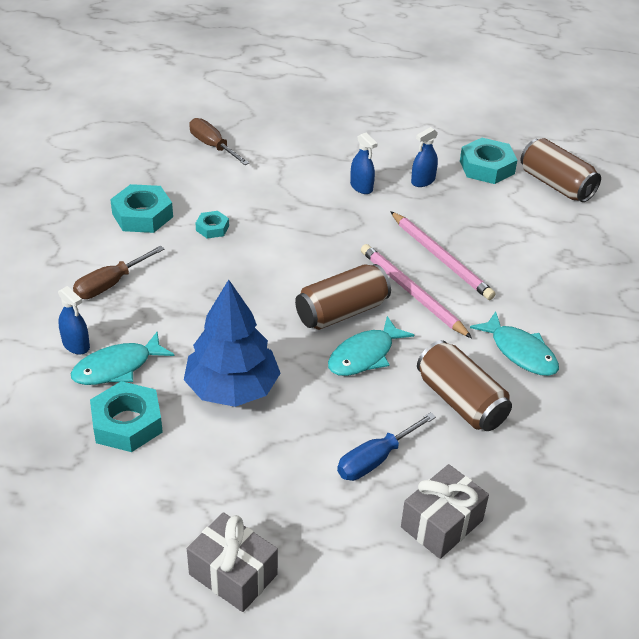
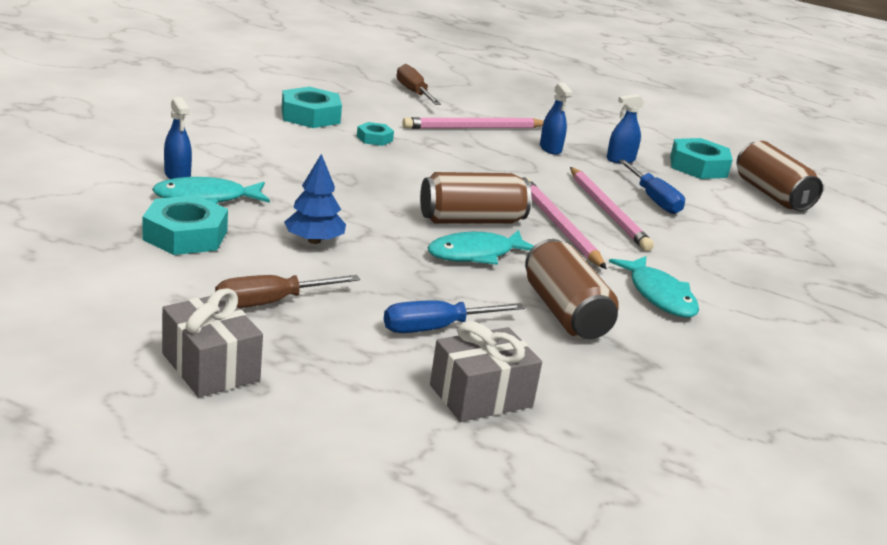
camera: 15 degrees right, 15 degrees down
(110, 284) = (244, 148): brown screwdriver -> brown screwdriver (271, 302)
(232, 389) = (314, 241): blue tree -> blue tree, size x0.57
(287, 181) = (474, 128): none -> pink pencil
(469, 227) = (653, 199): none -> blue screwdriver

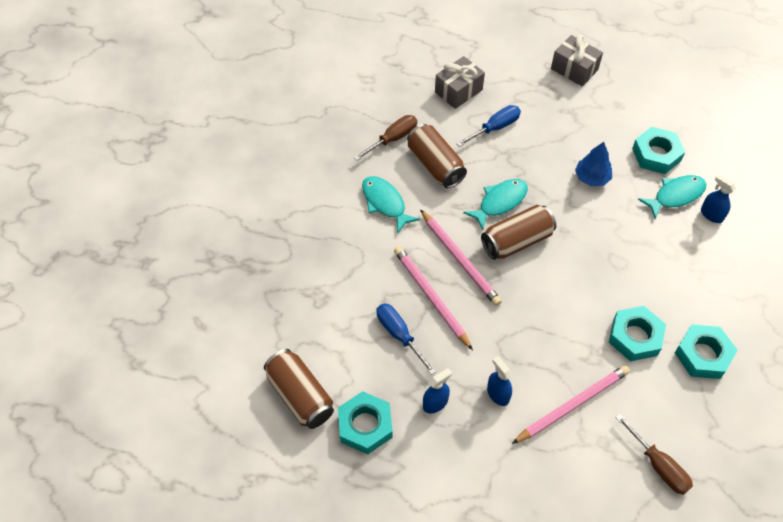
camera: 170 degrees right, 30 degrees up
(271, 302) = (578, 117): brown screwdriver -> brown screwdriver (392, 139)
(374, 138) = (635, 337): turquoise nut -> turquoise nut, size x1.83

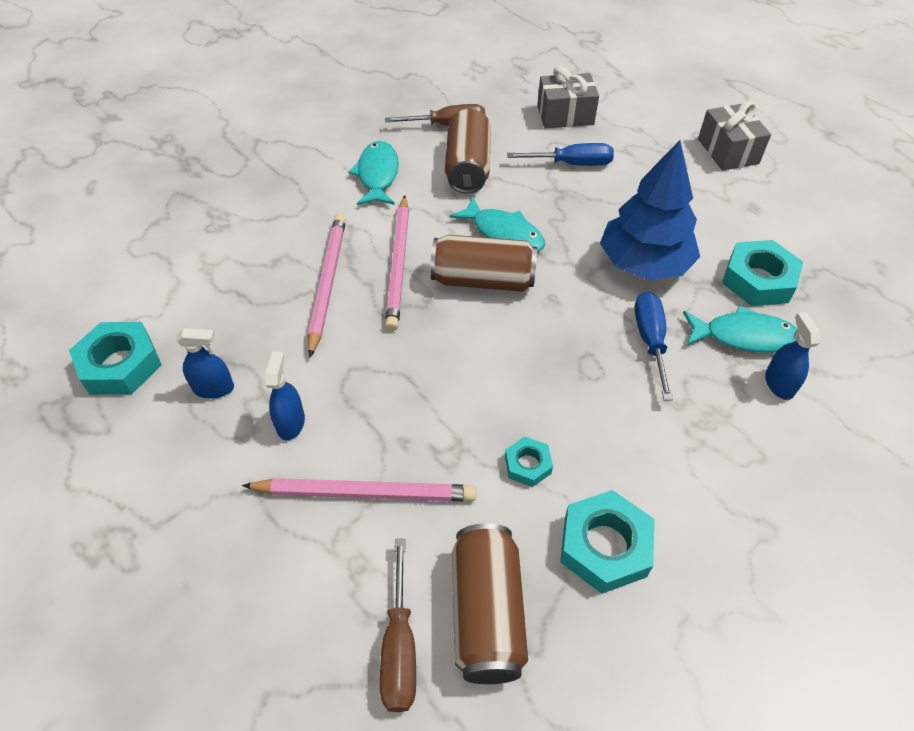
camera: 35 degrees right, 5 degrees down
(300, 396) = (96, 298): brown can -> brown can (487, 613)
(399, 335) = (254, 300): blue screwdriver -> blue screwdriver (650, 341)
(500, 202) = (504, 233): turquoise fish -> turquoise fish turned 45 degrees clockwise
(591, 178) = (644, 263): blue tree -> blue tree, size x1.75
(635, 337) = (527, 465): turquoise nut -> turquoise nut, size x0.55

